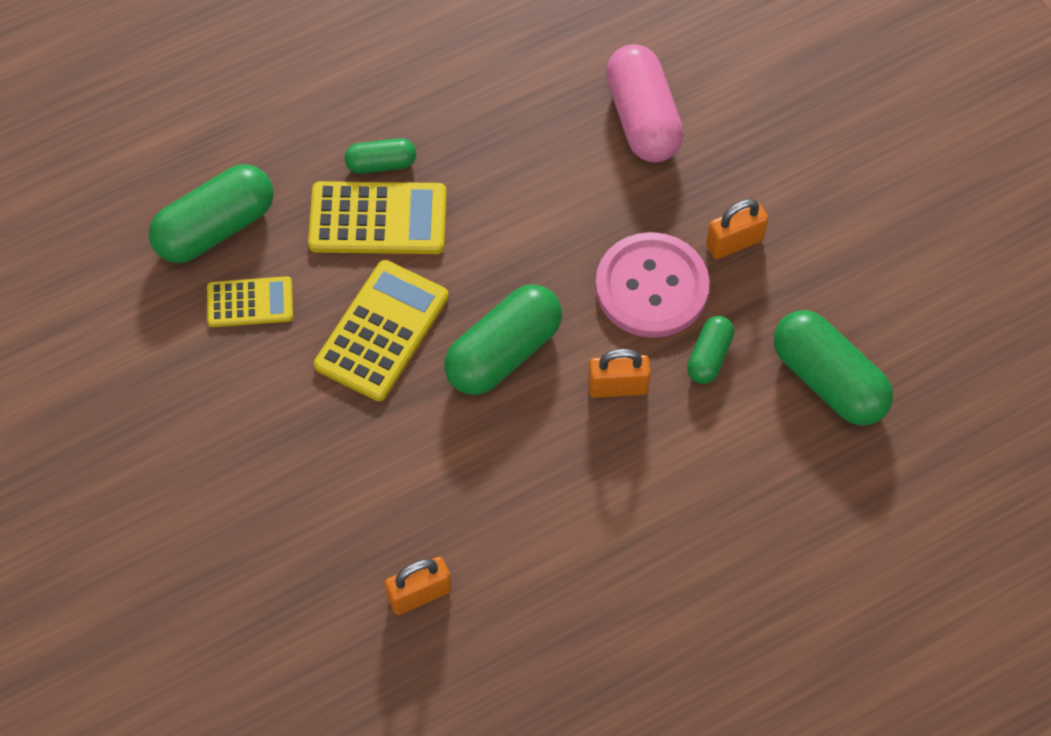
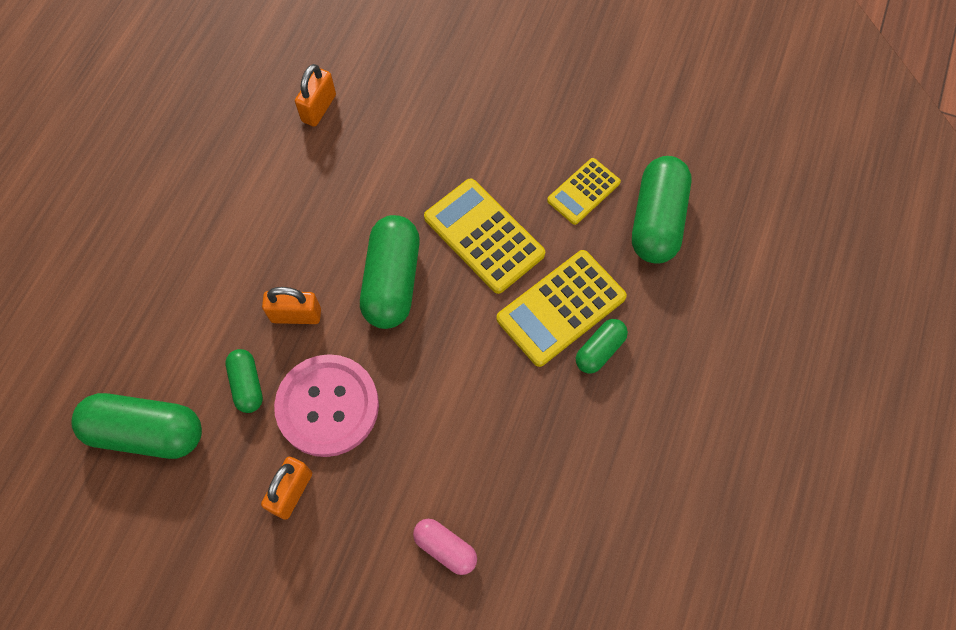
camera: 140 degrees right, 5 degrees up
(382, 331) = (484, 236): yellow calculator -> yellow calculator turned 150 degrees clockwise
(618, 387) = (296, 315): orange padlock -> orange padlock turned 45 degrees clockwise
(642, 119) = (445, 548): pink capsule -> pink capsule, size x0.54

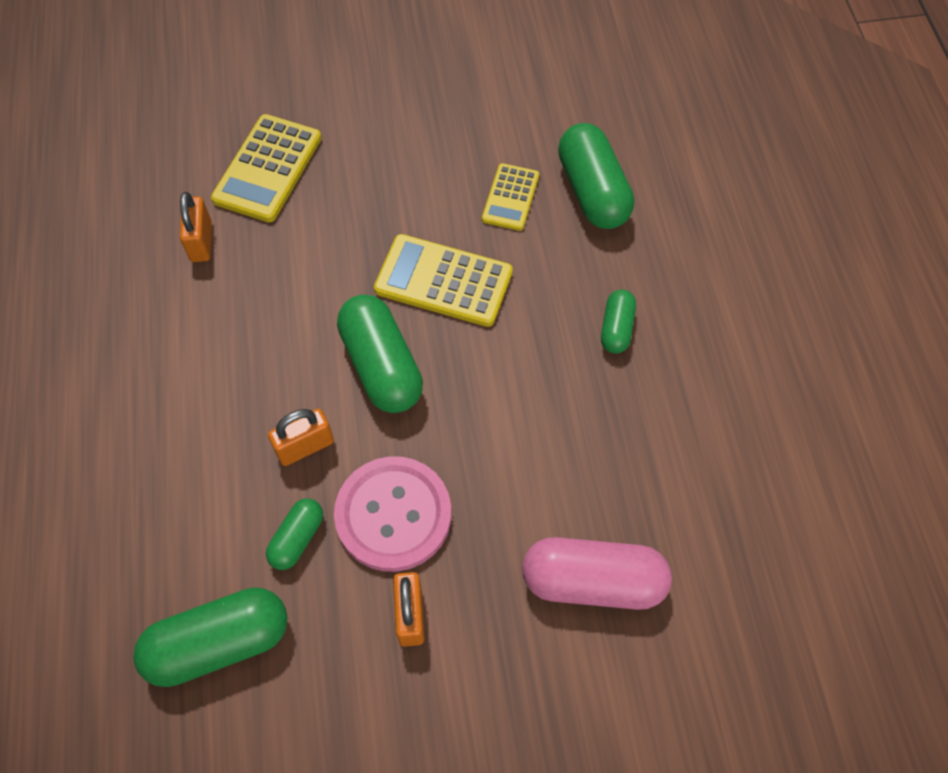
camera: 30 degrees left, 5 degrees down
(247, 384) = (297, 538): green capsule -> green capsule turned 75 degrees clockwise
(445, 548) = (593, 581): pink capsule -> pink capsule, size x1.85
(561, 308) = (557, 309): yellow calculator -> yellow calculator (268, 169)

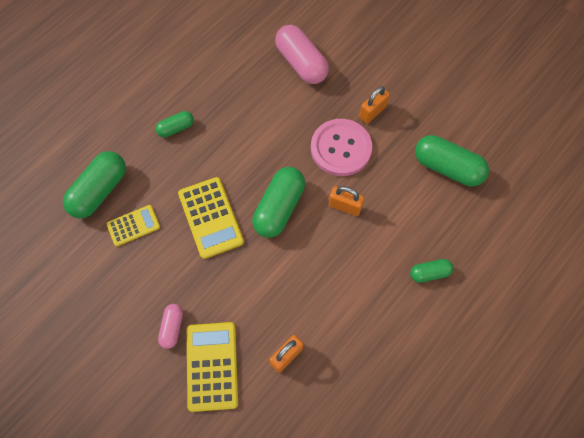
camera: 130 degrees left, 5 degrees up
(268, 169) = (212, 366): yellow calculator -> yellow calculator turned 75 degrees counterclockwise
(297, 538) = (384, 175): green capsule -> green capsule (429, 273)
(347, 160) = (172, 328): none -> pink capsule

